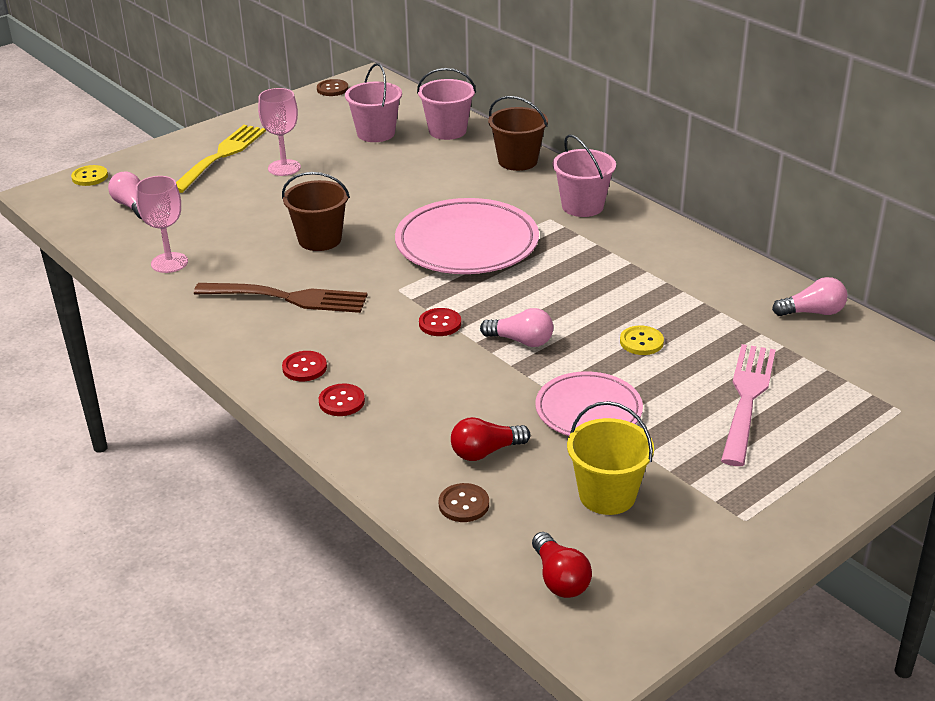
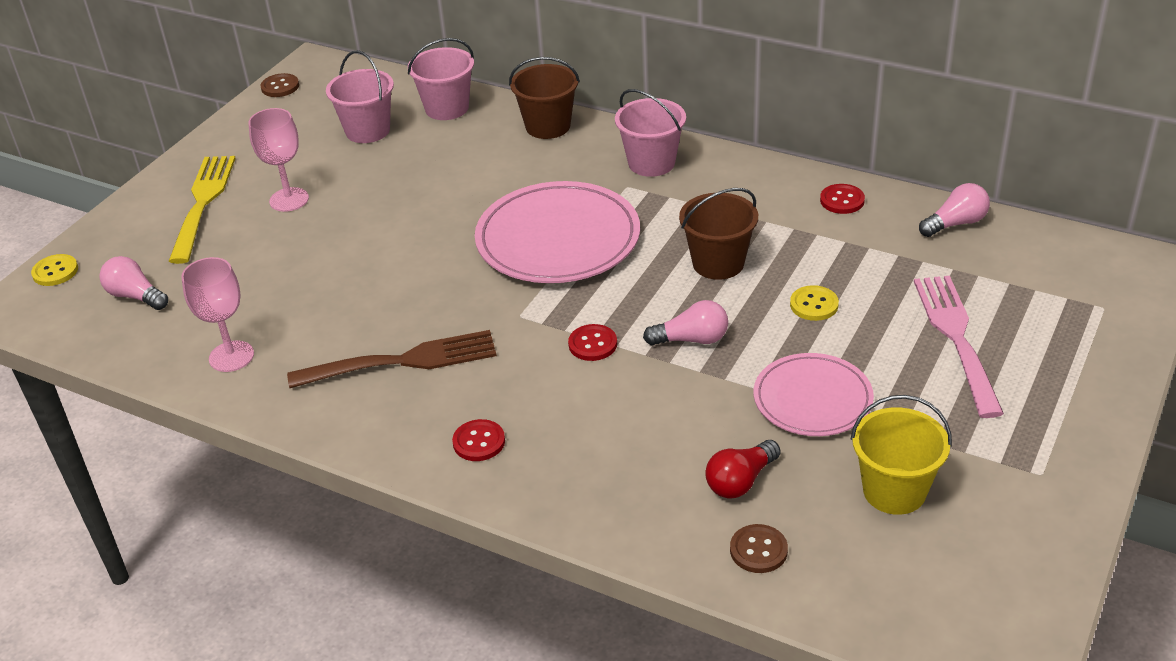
camera: 20 degrees left, 5 degrees up
(320, 239) = (390, 279): brown bucket -> brown bucket (718, 263)
(341, 401) = (548, 470): red button -> red button (842, 200)
(559, 579) = (910, 602): red light bulb -> none

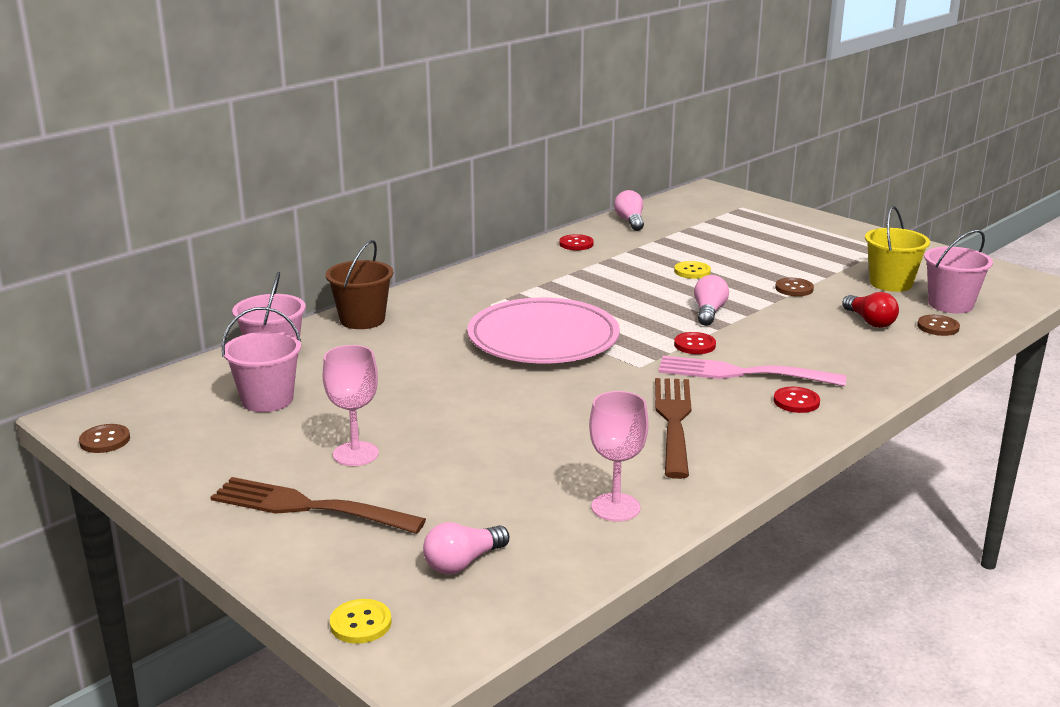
camera: 75 degrees left, 15 degrees down
(203, 203) = (308, 507): yellow fork -> brown fork
(651, 163) = (465, 291): pink bucket -> pink bucket (950, 304)
(718, 263) = (621, 290): brown bucket -> none
(812, 399) = (794, 288): pink plate -> brown button
(956, 338) = (751, 243): pink fork -> pink fork (742, 373)

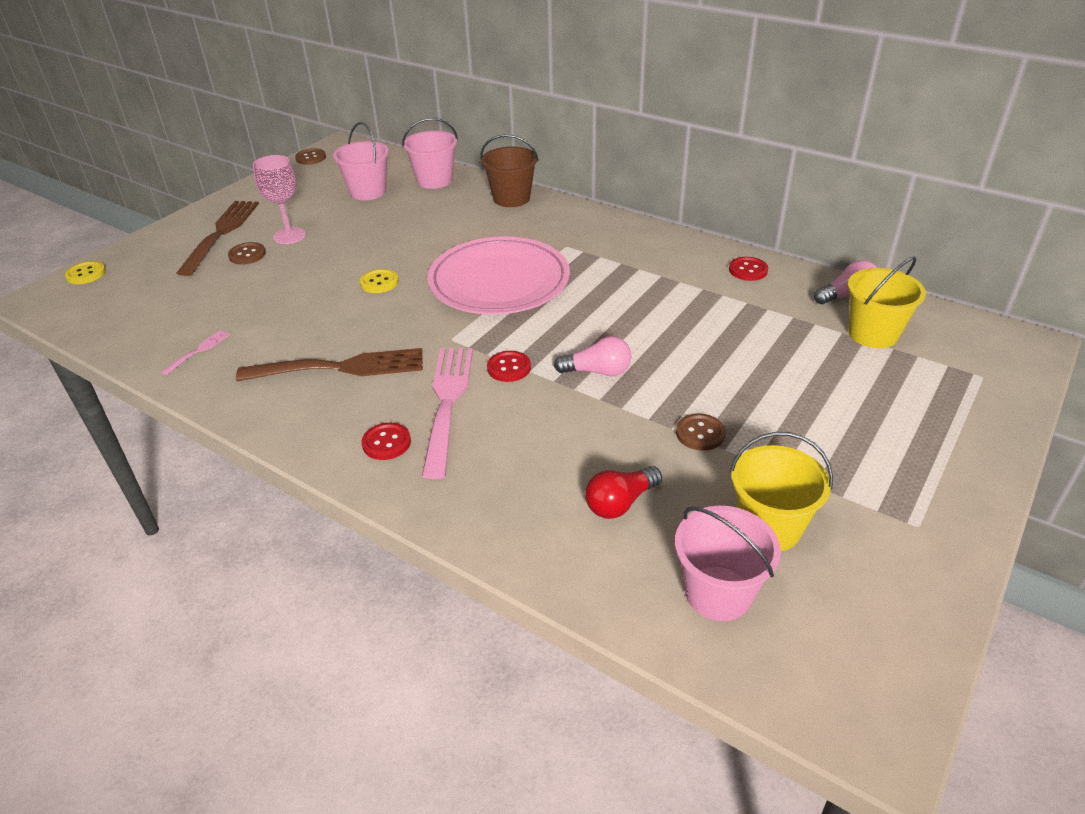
camera: 80 degrees right, 15 degrees up
(463, 563) = (140, 297): pink light bulb -> none
(615, 507) = (198, 351): pink goblet -> pink fork
(684, 223) = (873, 334): none -> yellow bucket
(692, 271) = (712, 352): yellow button -> yellow button (379, 282)
(938, 327) = (626, 573): brown button -> brown button (247, 255)

